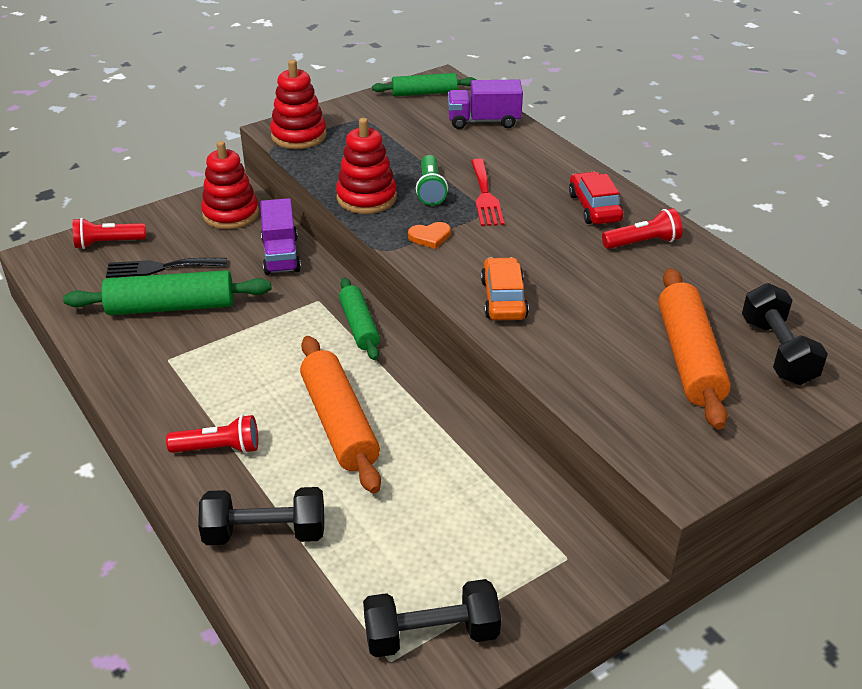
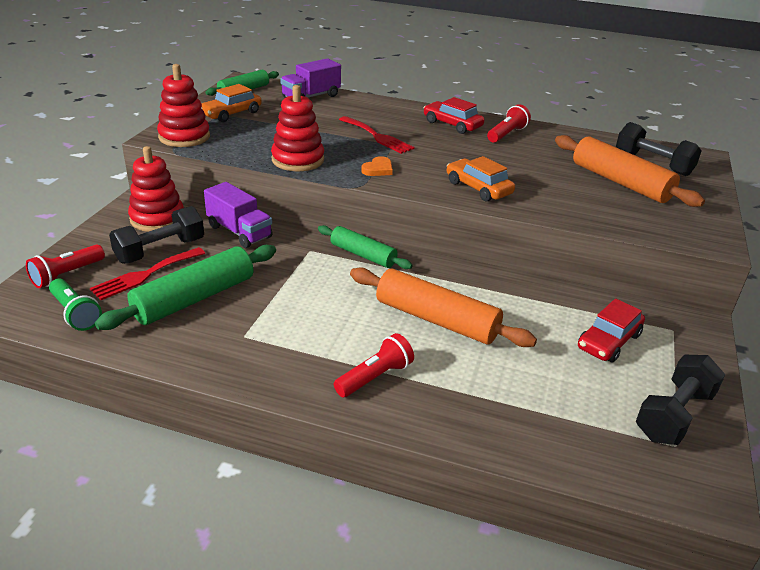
camera: 40 degrees left, 5 degrees down
(160, 267) = (145, 275): black fork -> red fork
(265, 533) = (489, 415): black dumbbell -> black dumbbell (160, 250)
(375, 120) = (231, 113): none -> orange car
(430, 189) = (335, 143): green flashlight -> green flashlight (75, 313)
(476, 531) = (608, 341): none -> red car

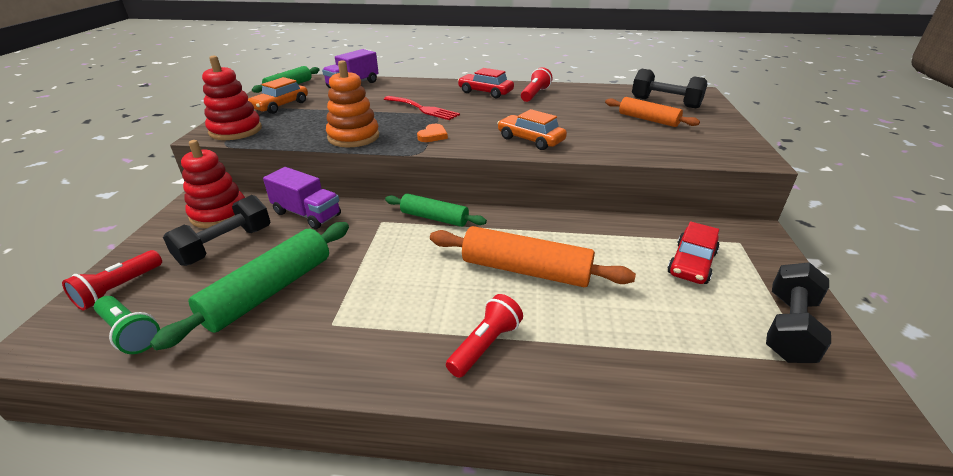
camera: 10 degrees left, 0 degrees up
(145, 275) = (211, 274): red fork -> none
(298, 160) = (353, 137): red stacking toy -> orange stacking toy
(620, 182) = (648, 120): orange rolling pin -> orange rolling pin, size x0.63

